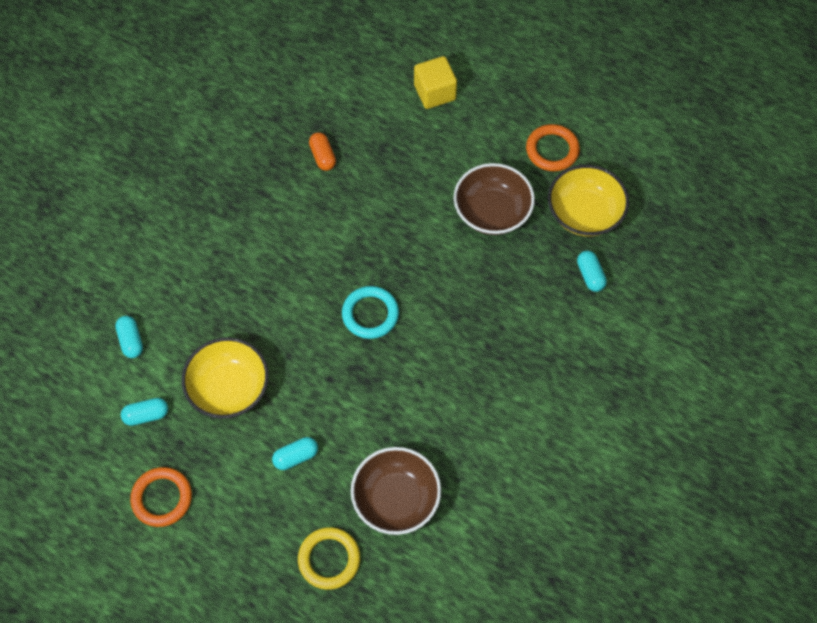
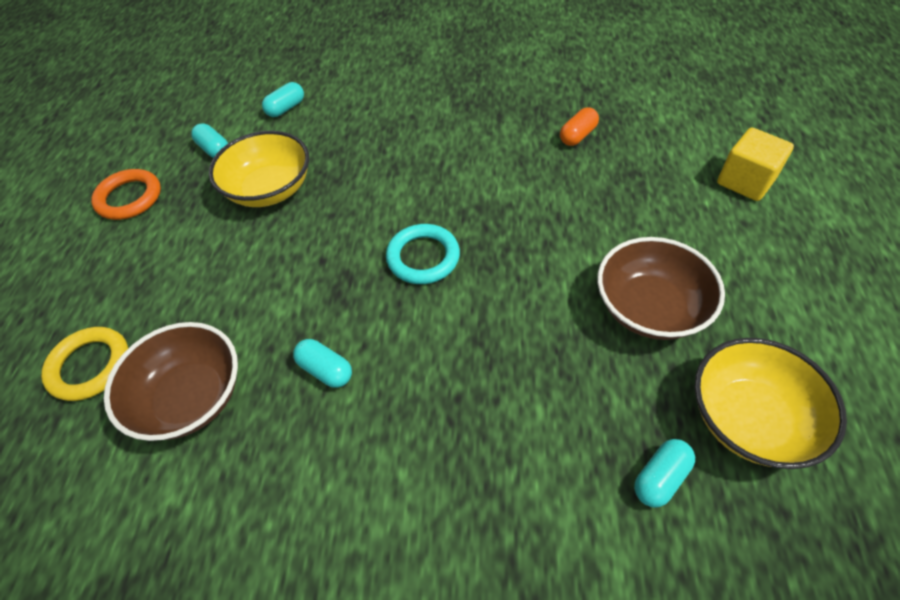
camera: 65 degrees right, 10 degrees down
(296, 457) = (212, 276): turquoise capsule -> turquoise capsule (325, 370)
(552, 150) = (801, 330): orange ring -> none

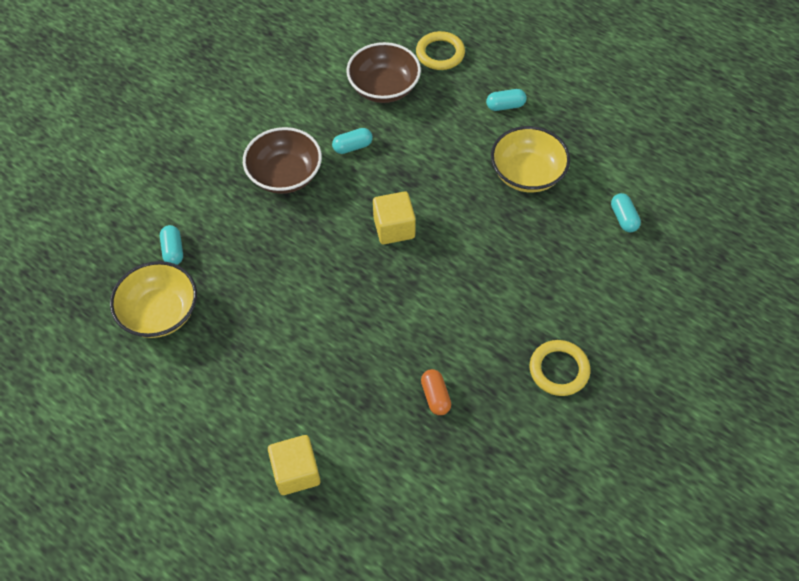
camera: 120 degrees right, 5 degrees up
(129, 198) = (577, 98): orange ring -> none
(214, 150) = (599, 157): turquoise capsule -> turquoise capsule (505, 106)
(423, 257) = (394, 228): turquoise ring -> yellow cube
(479, 84) = (559, 370): none -> yellow ring
(649, 308) = (257, 320): brown bowl -> brown bowl (285, 175)

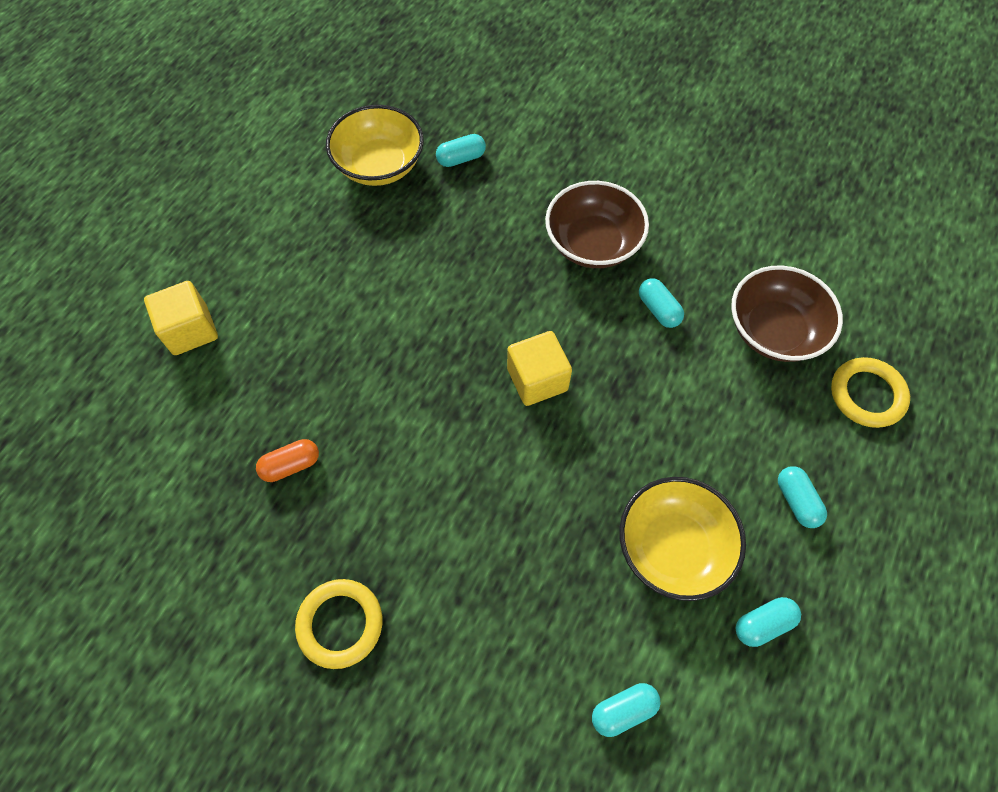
camera: 80 degrees right, 5 degrees up
(578, 140) = (763, 624): none -> turquoise capsule

